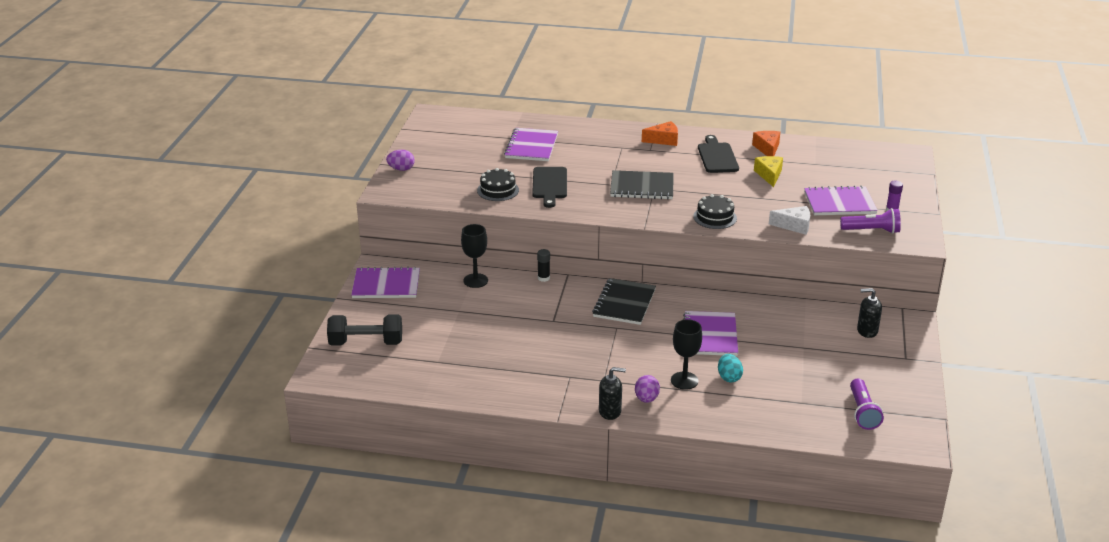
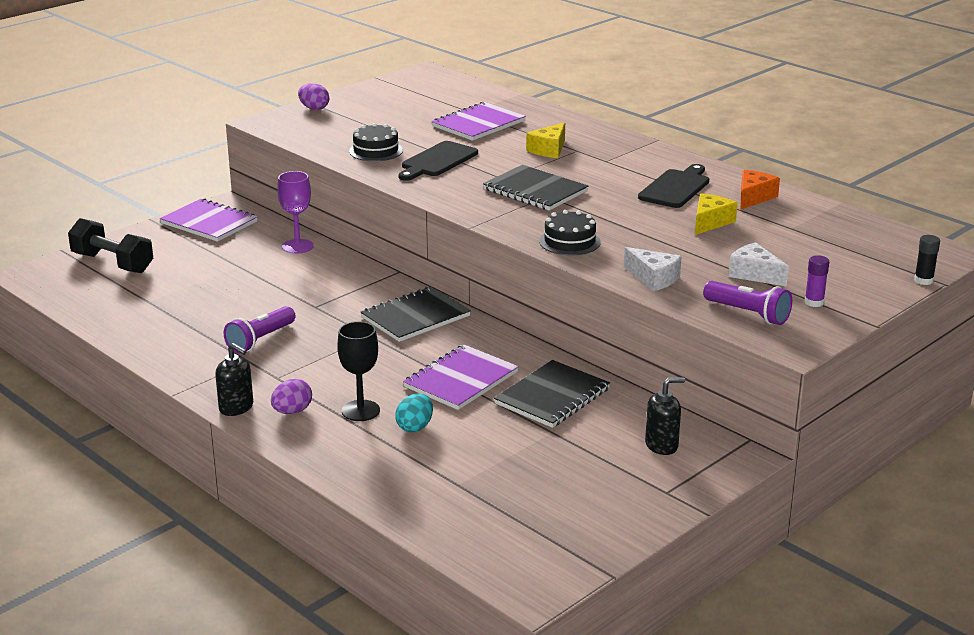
camera: 35 degrees right, 5 degrees down
(475, 280) = (297, 246): black goblet -> purple goblet
(543, 278) = (368, 266): black glue stick -> black glue stick (923, 280)
(605, 152) = (549, 150): none -> yellow cheese
(664, 140) = (638, 156): orange cheese -> none
(773, 325) = (552, 396): none -> black notebook
(839, 203) = (754, 274): purple notebook -> white cheese
(863, 412) = (517, 524): purple flashlight -> purple flashlight (260, 340)
(867, 331) = (662, 445): black soap dispenser -> black soap dispenser turned 120 degrees clockwise

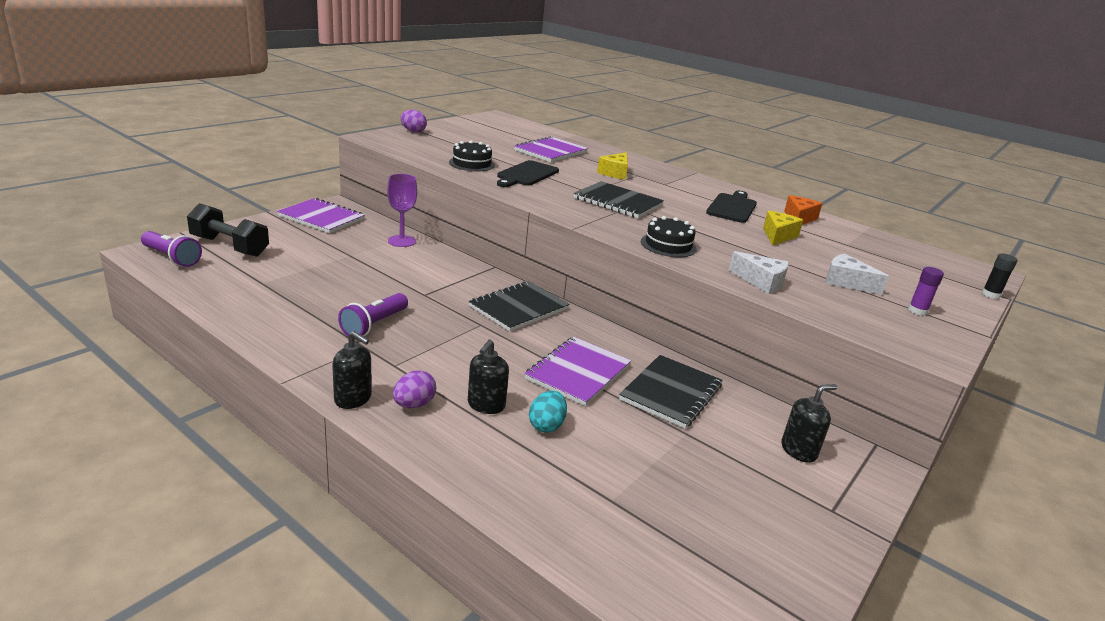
camera: 10 degrees left, 0 degrees up
(360, 411) = (486, 405): black goblet -> black soap dispenser
(748, 314) = (868, 320): purple flashlight -> purple flashlight (172, 258)

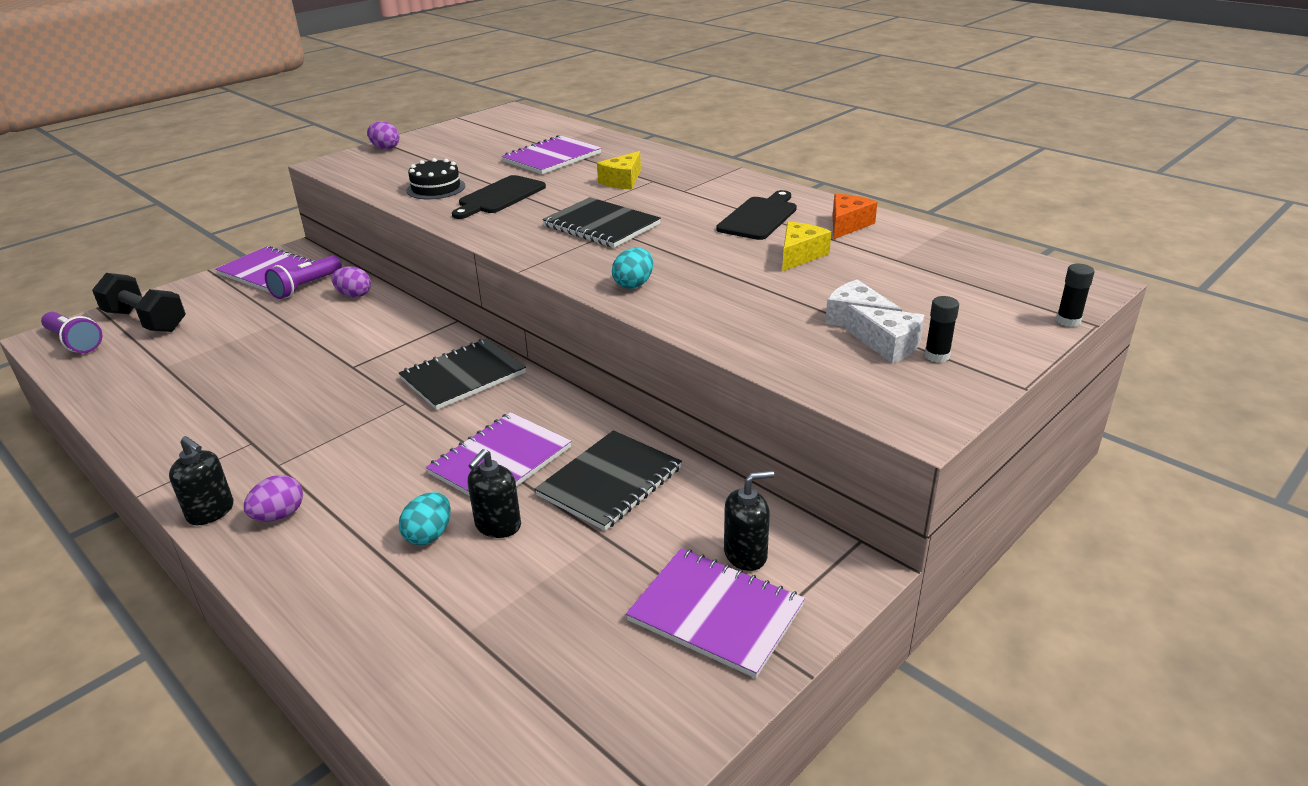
camera: 10 degrees right, 5 degrees up
(374, 325) = (275, 413): purple flashlight -> purple flashlight (306, 287)
(401, 241) = (354, 295): purple goblet -> purple egg
(486, 405) = (366, 511): black soap dispenser -> black soap dispenser (498, 525)
(668, 245) = (634, 284): black cake -> turquoise egg
(761, 282) = (732, 329): white cheese -> white cheese (887, 345)
(797, 493) = (715, 613): none -> purple notebook
(917, 311) = (937, 356): purple glue stick -> black glue stick

